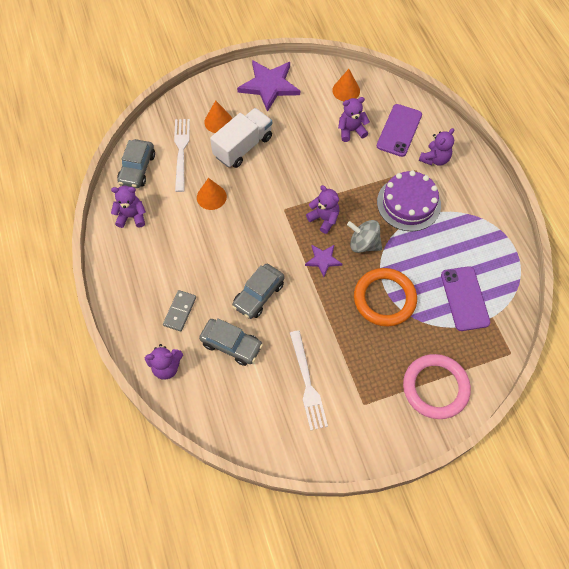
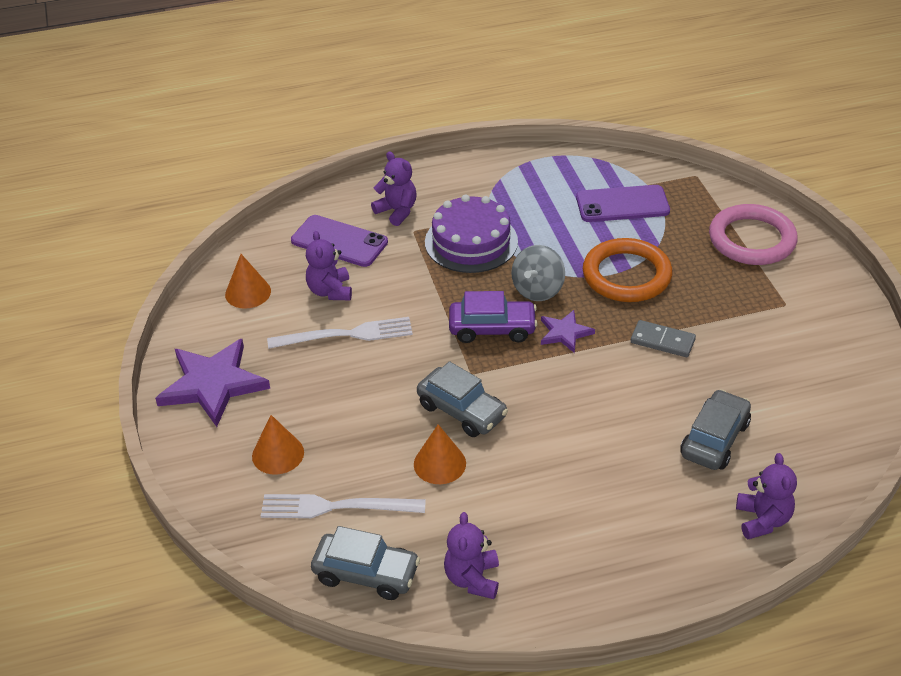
camera: 85 degrees left, 20 degrees down
(180, 311) = (662, 504): grey domino -> grey domino (662, 341)
(243, 147) = (339, 421): white truck -> none
(258, 295) = (627, 406): grey car -> grey car (462, 411)
(307, 383) = (764, 357): white fork -> white fork (345, 335)
(324, 219) = (492, 329): purple teddy bear -> purple car

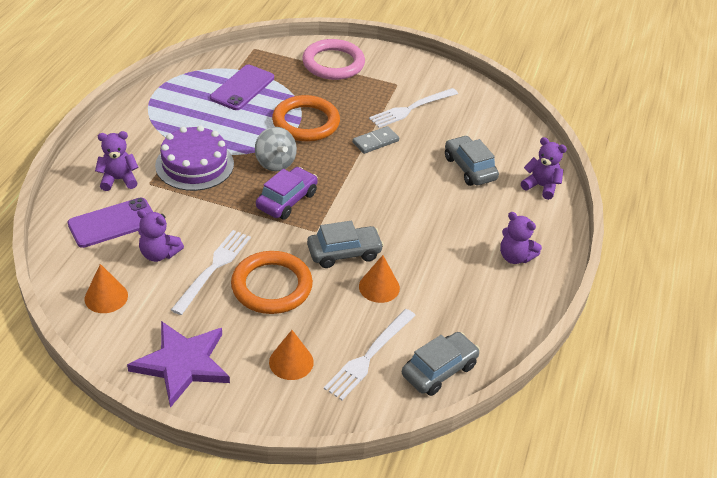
camera: 60 degrees left, 0 degrees up
(362, 385) = (271, 286): none -> orange ring
(472, 579) = (485, 323): purple teddy bear -> purple teddy bear (515, 257)
(565, 333) = (326, 173): purple star -> none
(758, 338) = (411, 108): none -> white fork

